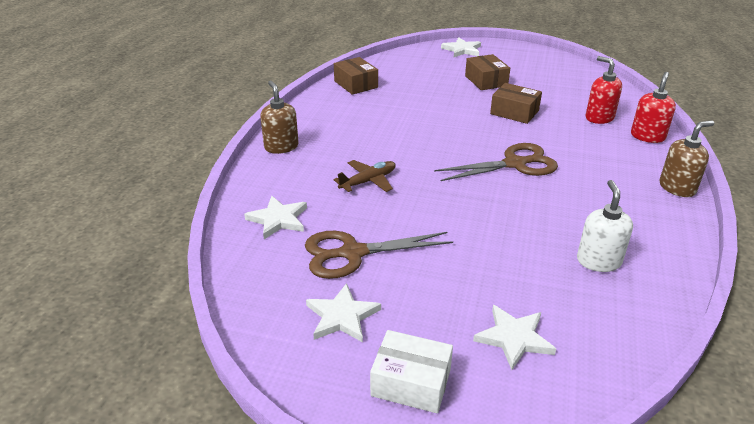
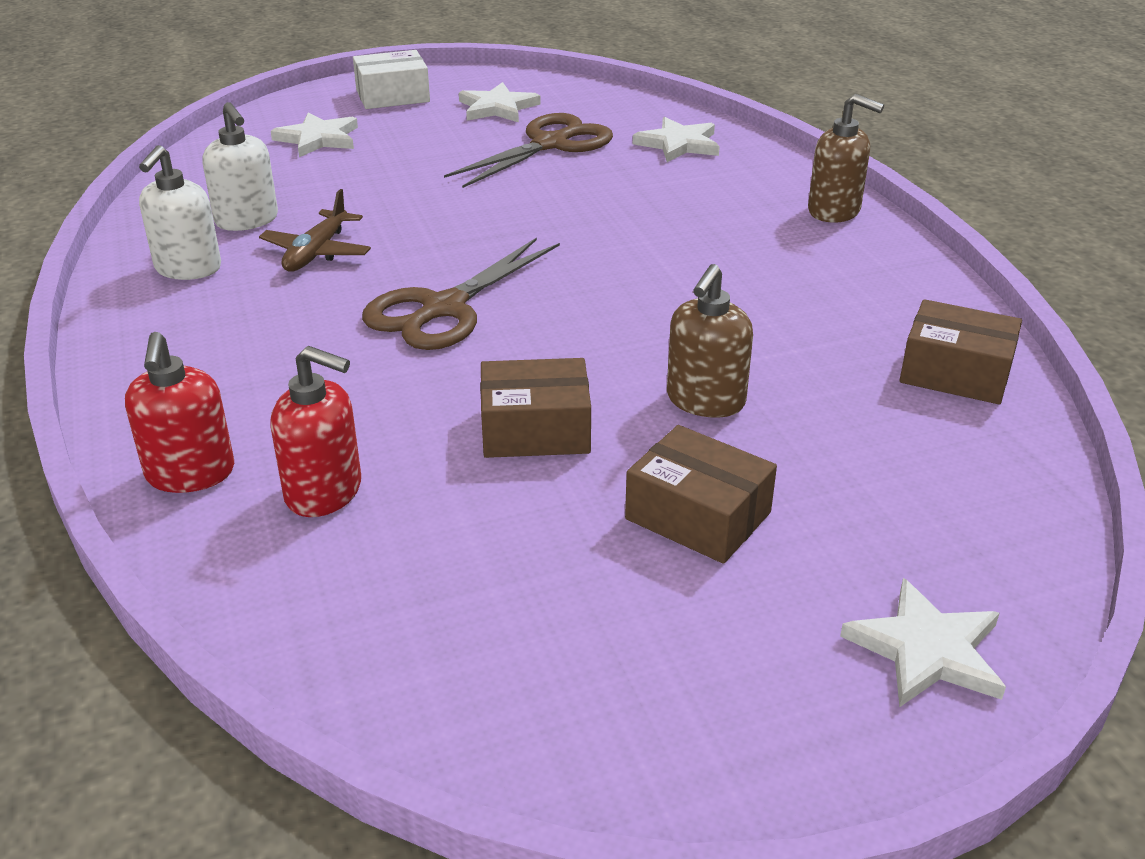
camera: 145 degrees right, 0 degrees up
(368, 181) = (638, 211): brown plane -> brown plane (316, 252)
(642, 234) = (188, 268): none -> white soap dispenser
(677, 188) = (125, 362): brown soap dispenser -> brown soap dispenser (705, 401)

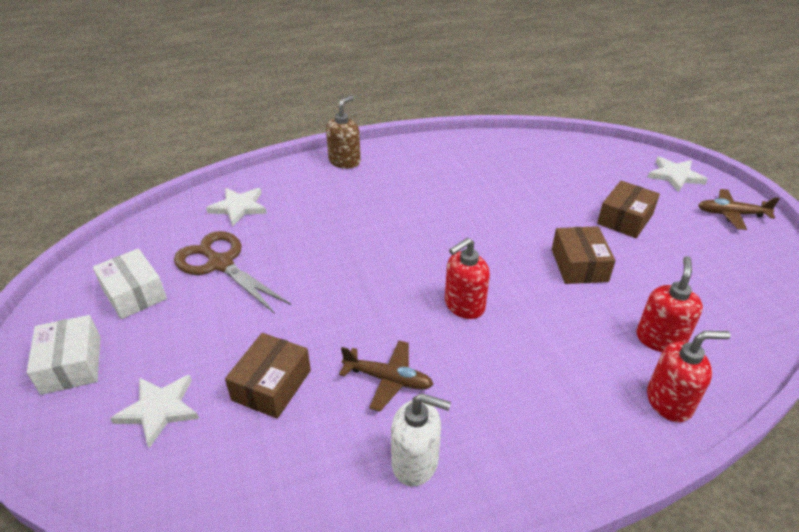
camera: 90 degrees left, 5 degrees up
(247, 220) = (328, 436): white soap dispenser -> none
(443, 308) = (464, 305): brown scissors -> red soap dispenser
(497, 107) = (134, 293): white star -> white box
(705, 401) = (538, 213): brown soap dispenser -> none
(747, 720) = (731, 214): none -> brown plane
(955, 372) = (499, 148): brown box -> brown box (271, 385)

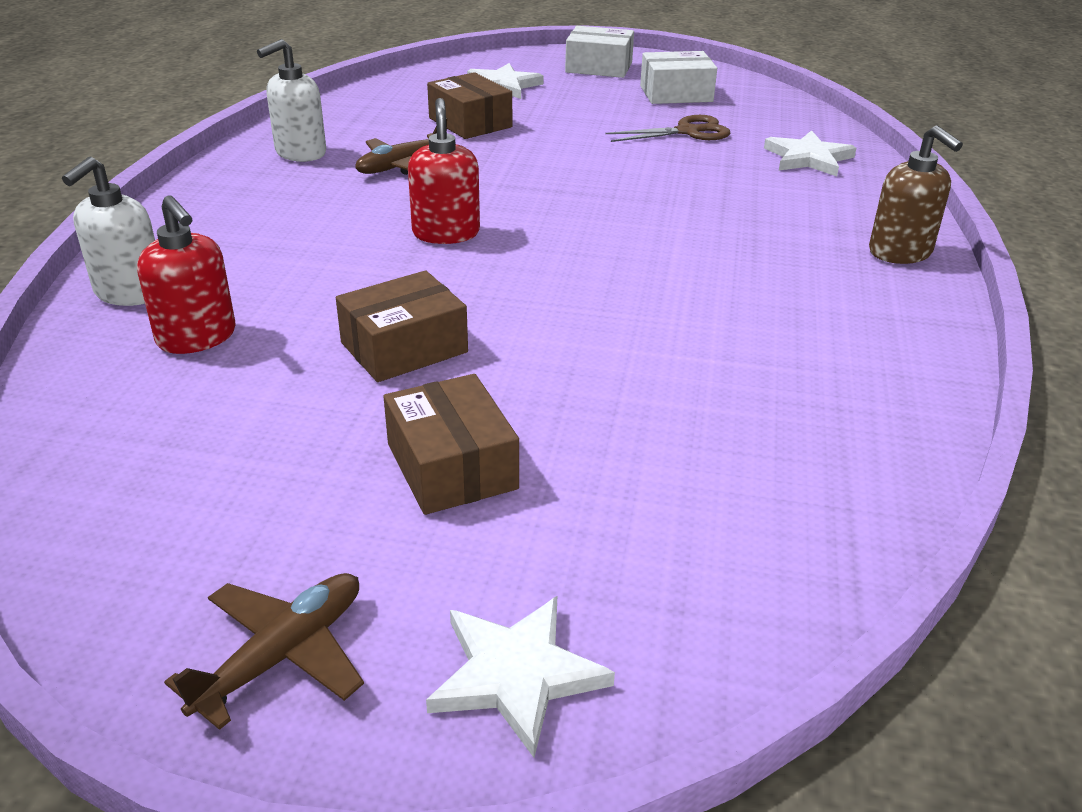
camera: 120 degrees right, 5 degrees down
(221, 264) = (687, 132): brown scissors -> brown scissors, size x0.66
(579, 265) = (404, 347): brown box -> brown box turned 60 degrees counterclockwise
(669, 402) = (129, 292): red soap dispenser -> white soap dispenser

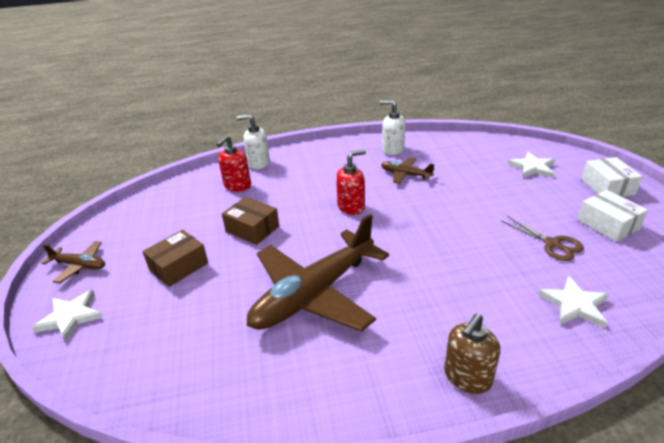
camera: 70 degrees right, 0 degrees up
(470, 122) = (473, 174): brown box -> none
(667, 321) = (314, 294): none -> brown plane

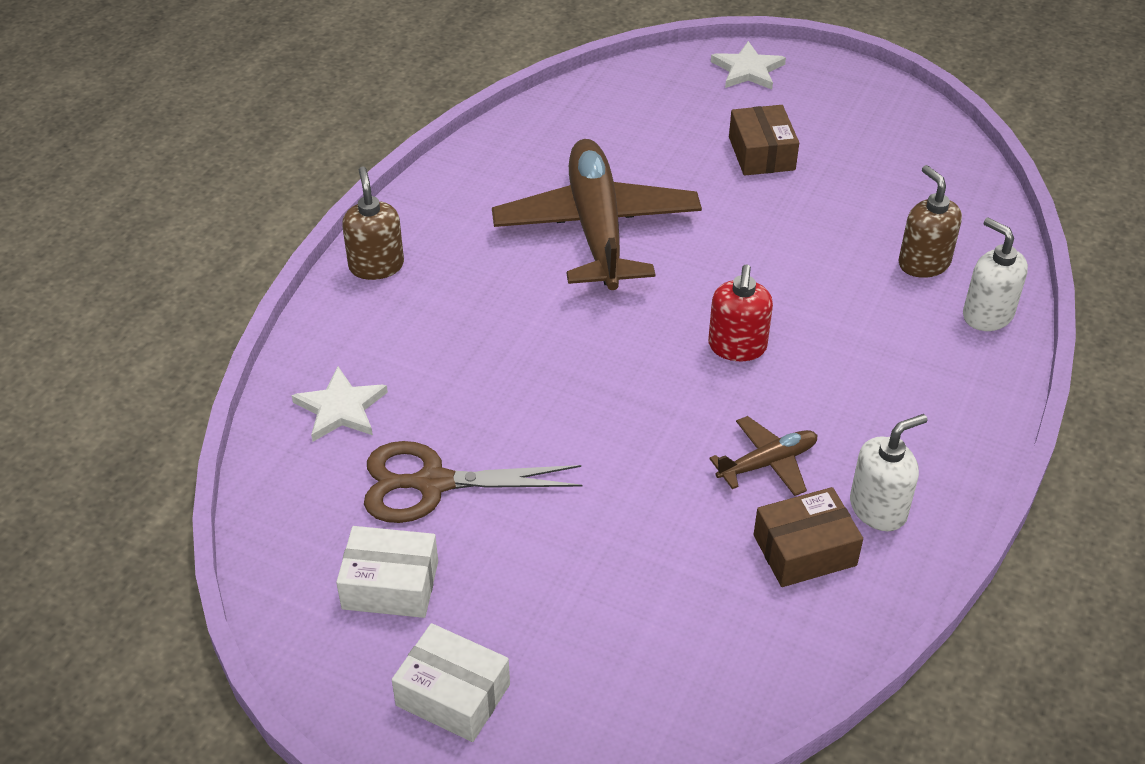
camera: 125 degrees right, 10 degrees up
(79, 266) = (842, 89): brown plane -> none
(237, 186) = (923, 263): red soap dispenser -> brown soap dispenser
(252, 229) = (782, 234): brown box -> brown box (804, 550)
(258, 163) = (987, 315): white soap dispenser -> white soap dispenser turned 75 degrees counterclockwise
(532, 167) = (612, 652): white star -> none
(552, 244) = (433, 483): brown scissors -> brown scissors, size x1.51

